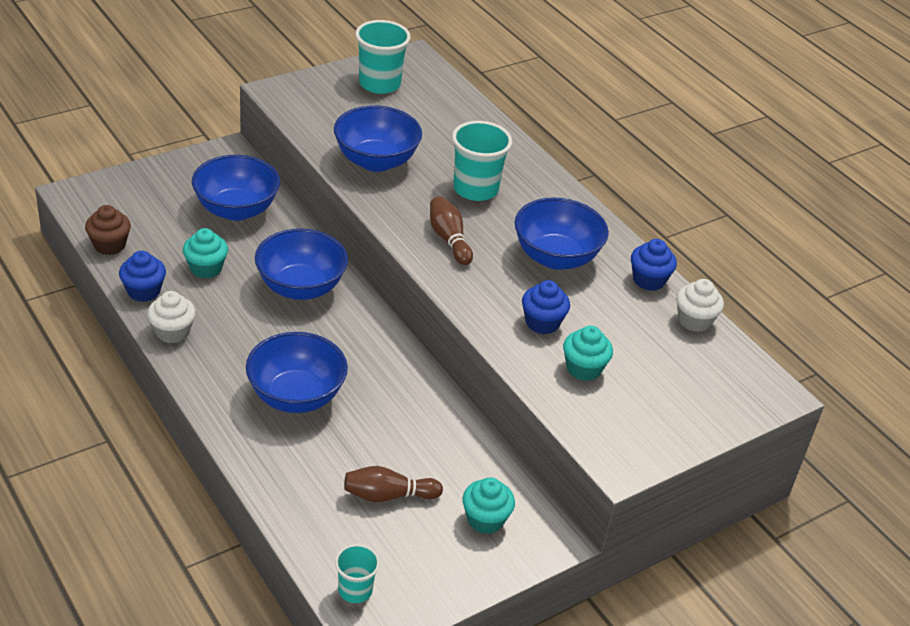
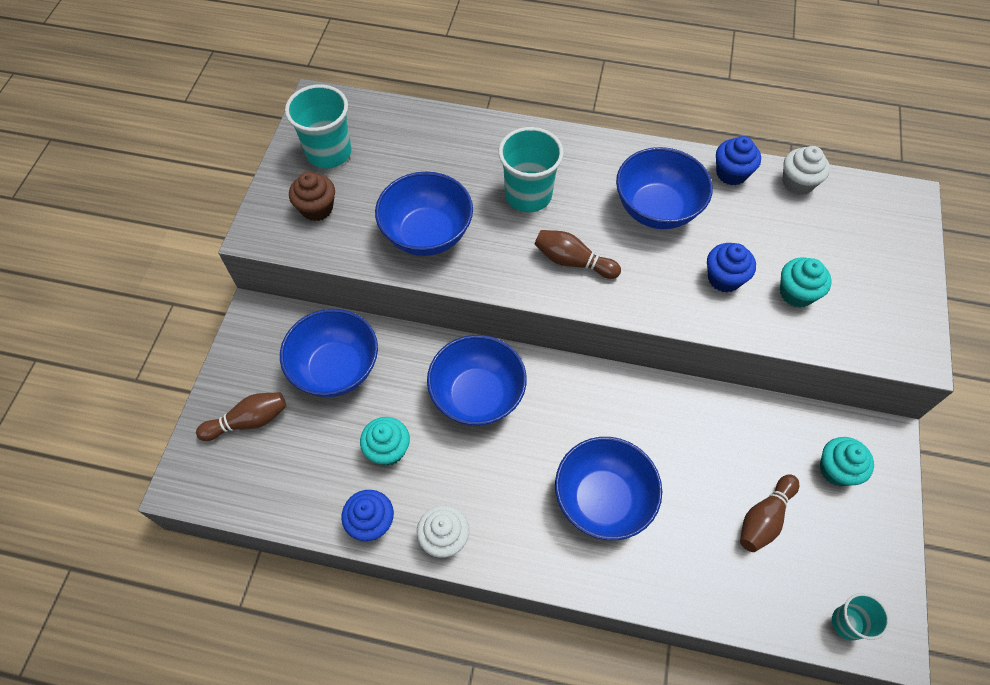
camera: 40 degrees left, 20 degrees up
(109, 245) = (284, 505): brown cupcake -> brown cupcake (317, 208)
(150, 194) = (248, 421): none -> brown bowling pin

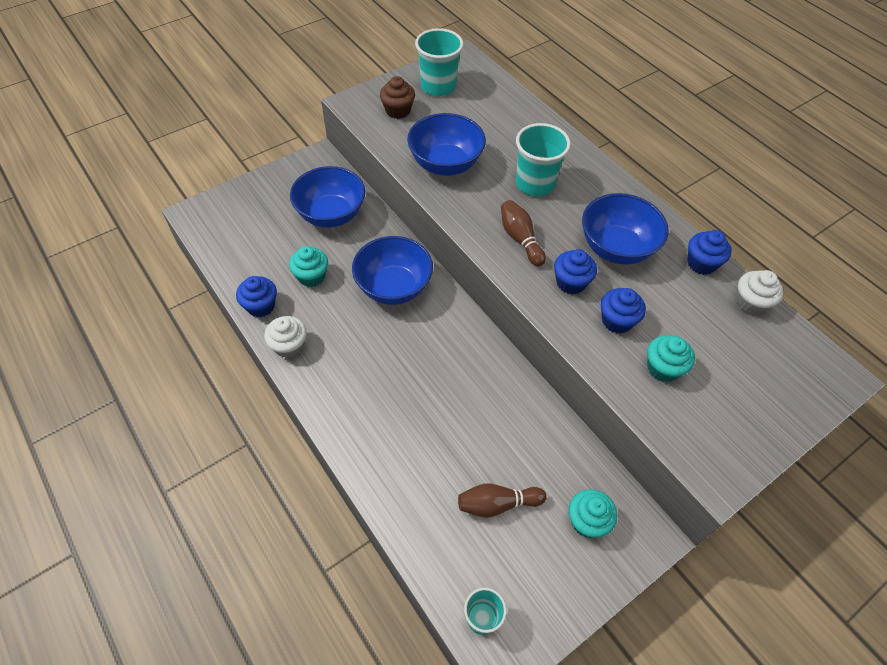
camera: 40 degrees right, 5 degrees down
(248, 421) = (258, 207): brown bowling pin -> none
(602, 500) = (403, 403): blue bowl -> none
(655, 271) = (571, 282): none -> blue cupcake

